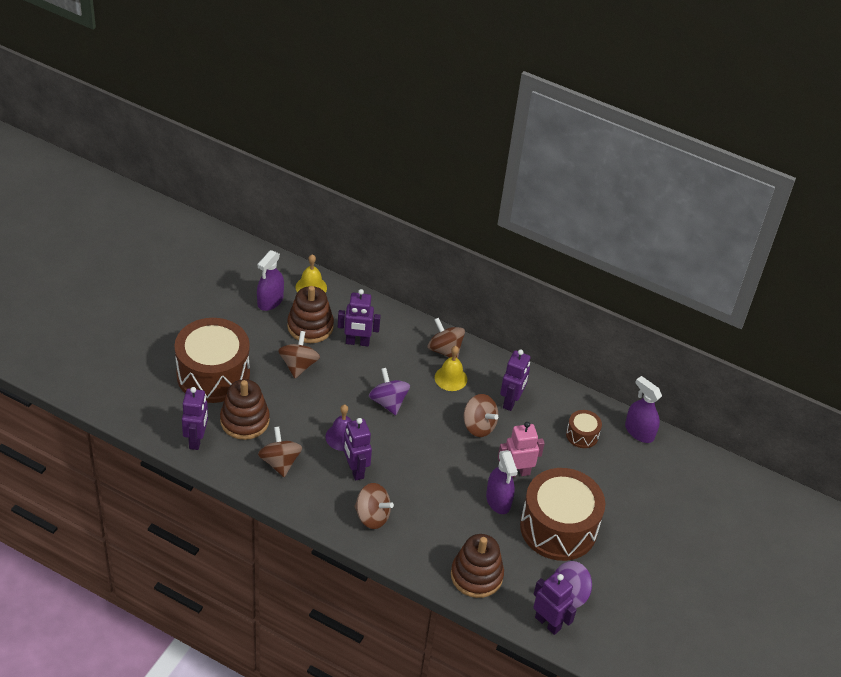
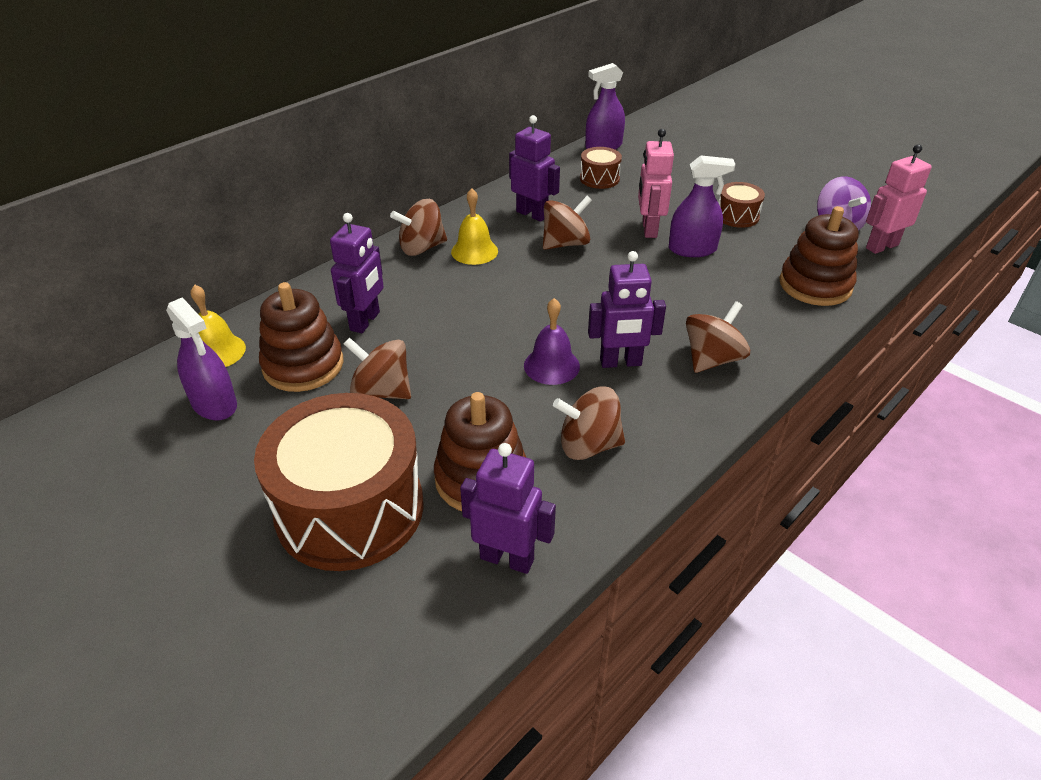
camera: 70 degrees left, 5 degrees down
(388, 402) = (497, 310): purple spinning top -> none
(548, 623) = (881, 246): purple robot -> pink robot
(558, 528) = (737, 216): brown drum -> brown drum, size x0.45

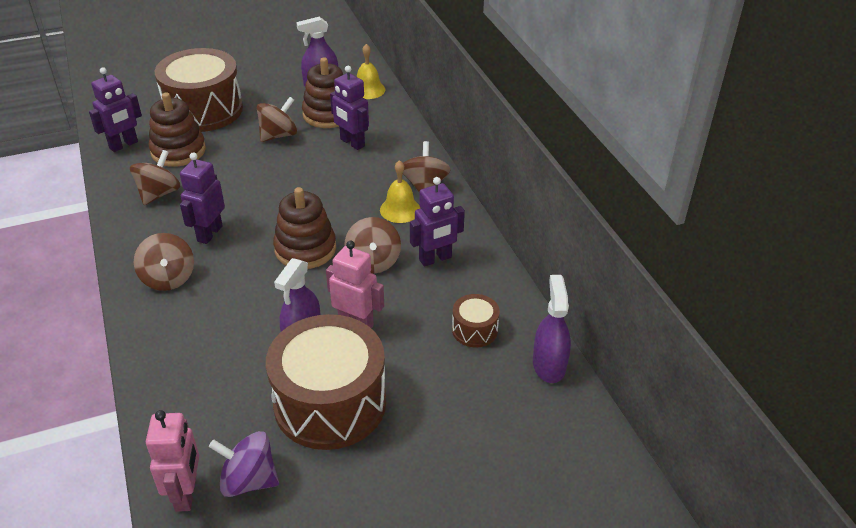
camera: 115 degrees right, 0 degrees up
(551, 365) = (236, 203): purple bell -> none
(737, 216) = (330, 403): brown drum -> brown drum, size x2.24
(815, 285) = (183, 392): brown stacking toy -> brown stacking toy (305, 249)

